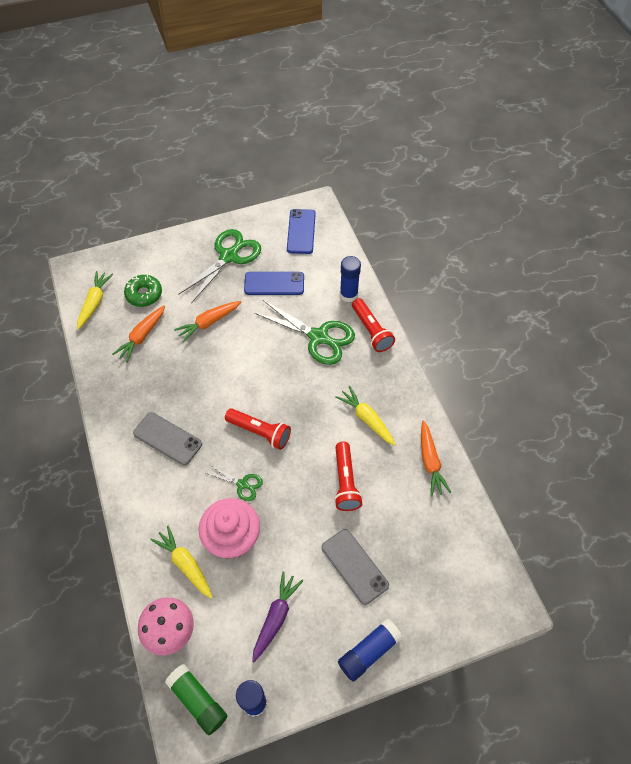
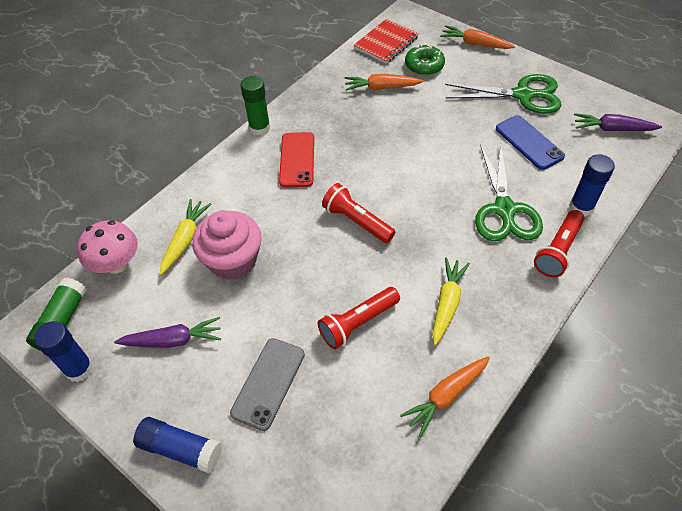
camera: 60 degrees right, 5 degrees down
(94, 302) = (386, 43): yellow carrot -> red notebook
(109, 447) = (259, 128): none -> green glue stick
(167, 438) = (297, 160): grey phone -> red phone
(209, 323) = (438, 121): orange carrot -> orange carrot (475, 44)
(242, 484) = (292, 238): green scissors -> none
(260, 432) = (357, 221): red flashlight -> red flashlight turned 135 degrees clockwise
(301, 231) = (612, 129): blue phone -> purple carrot

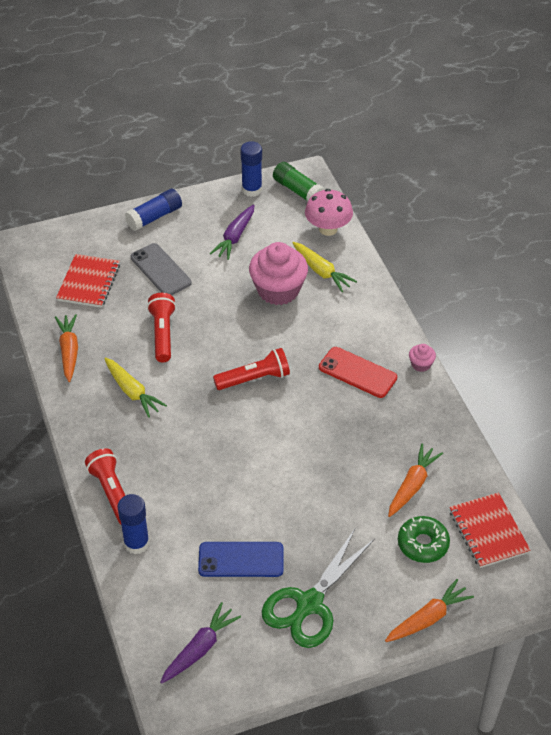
camera: 120 degrees right, 5 degrees down
(259, 128) = (421, 364): green glue stick -> pink cupcake
(336, 448) = (89, 282): none -> red notebook
(504, 210) = (181, 484): green scissors -> none

